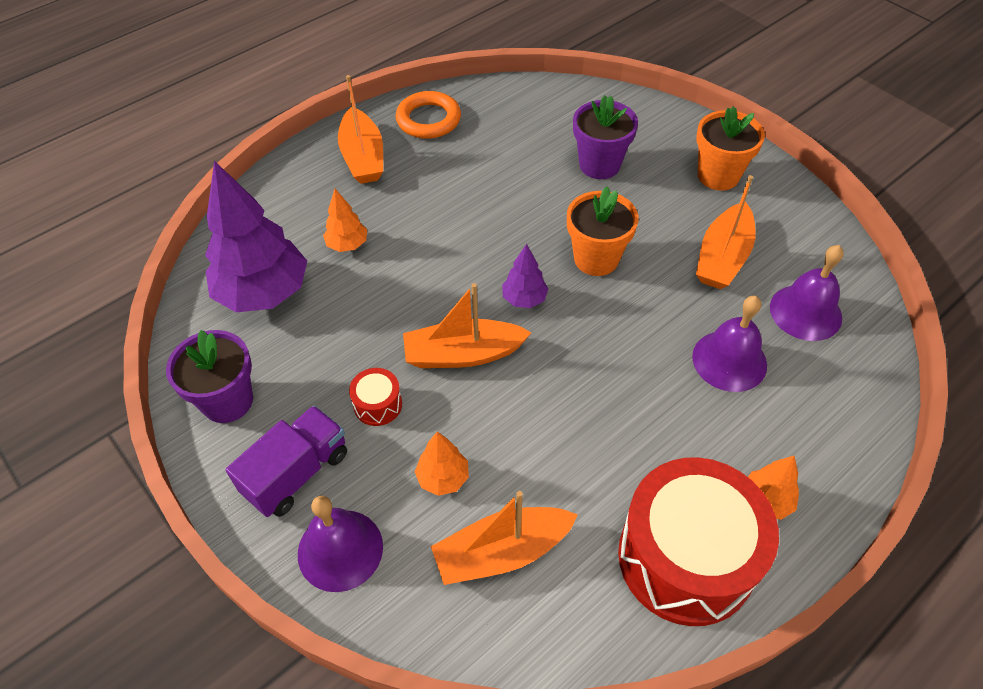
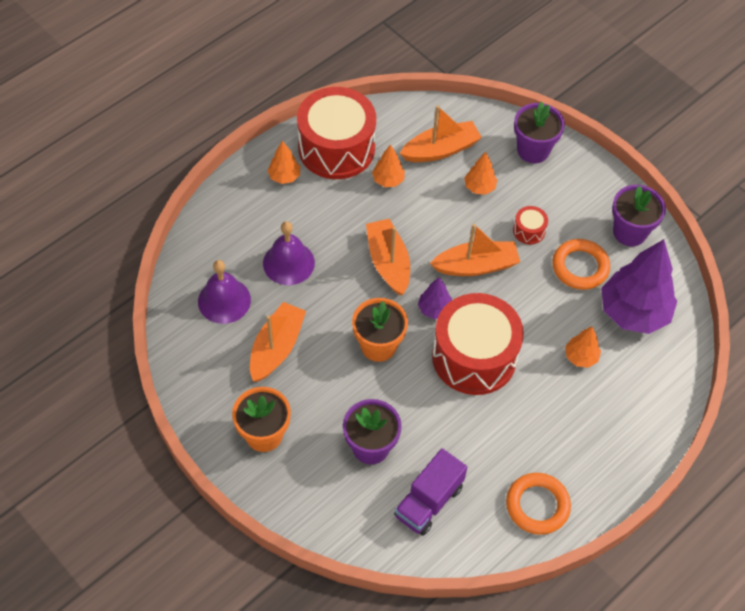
camera: 175 degrees right, 5 degrees up
(297, 473) = (570, 189): purple truck -> purple truck (428, 501)
(316, 351) = (580, 267): none -> orange ring
(340, 550) = (533, 150): purple bell -> purple flower pot
(363, 157) = (590, 454): orange boat -> orange boat (388, 262)
(478, 246) = (474, 357): none -> red drum
(592, 492) = (388, 180): none -> orange tree

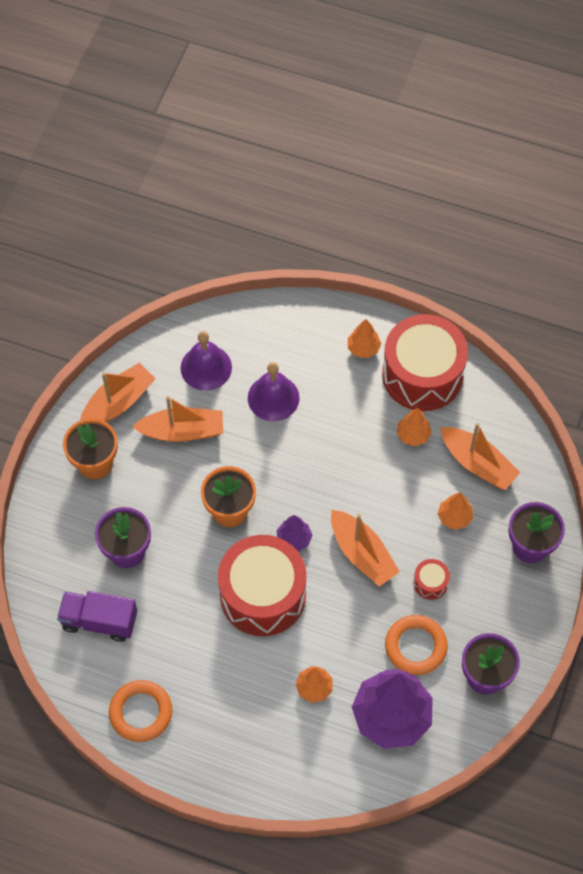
camera: 65 degrees right, 5 degrees up
(388, 262) = (321, 478): orange boat -> orange boat (118, 403)

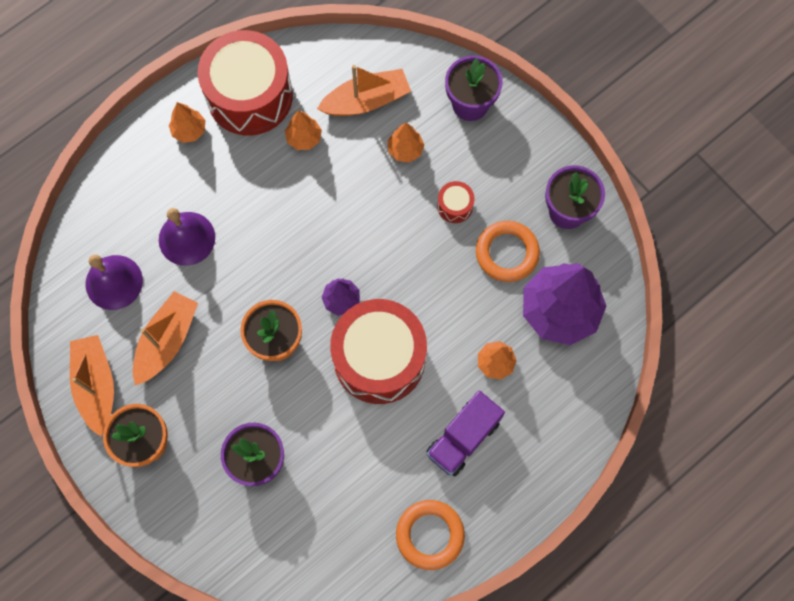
camera: 60 degrees left, 10 degrees up
(99, 621) = (315, 526): purple truck -> purple truck (463, 438)
(362, 553) = (392, 248): orange boat -> none

